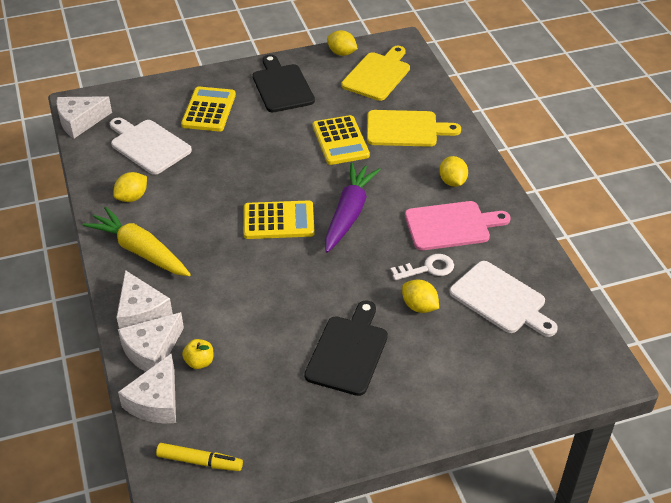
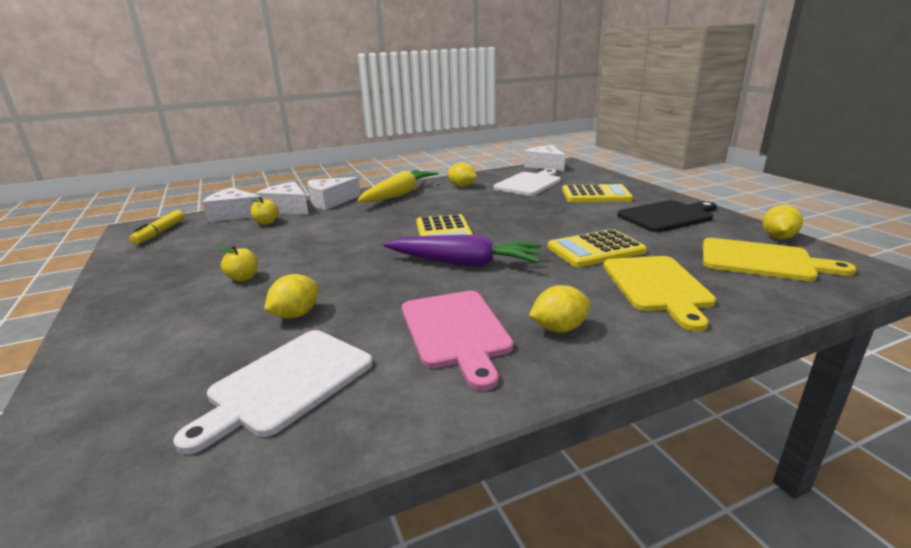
camera: 85 degrees right, 20 degrees down
(348, 351) = (243, 278): black cutting board -> yellow apple
(428, 268) = (365, 317): white key -> none

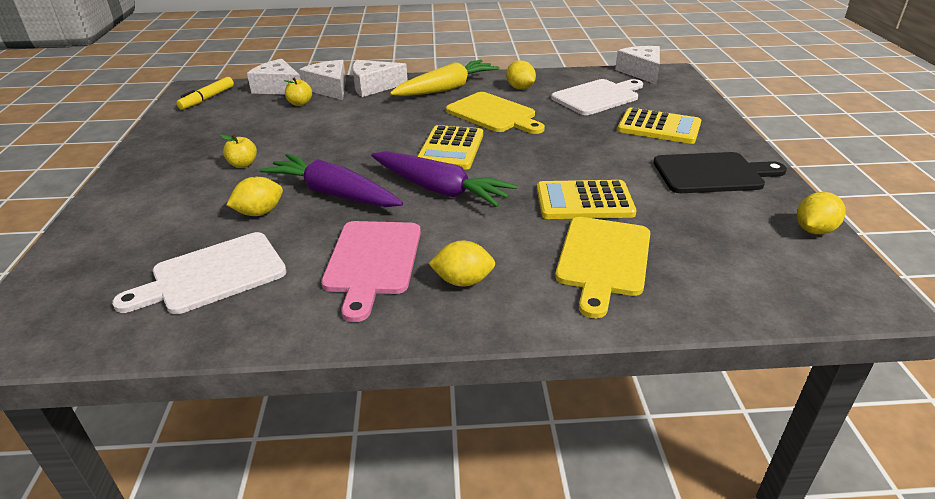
camera: 20 degrees right, 10 degrees up
(363, 284) = (333, 193): none -> purple carrot
(762, 261) = (756, 256): yellow cutting board -> yellow cutting board (494, 114)

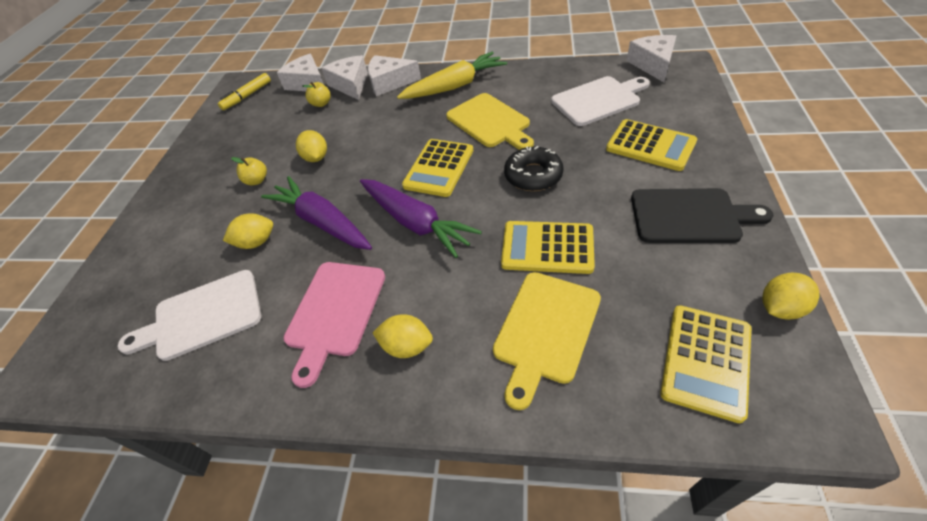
camera: 15 degrees right, 15 degrees up
(520, 88) = (524, 86): yellow lemon -> yellow lemon (316, 158)
(551, 151) = (533, 175): none -> black donut
(762, 270) = (706, 361): none -> yellow calculator

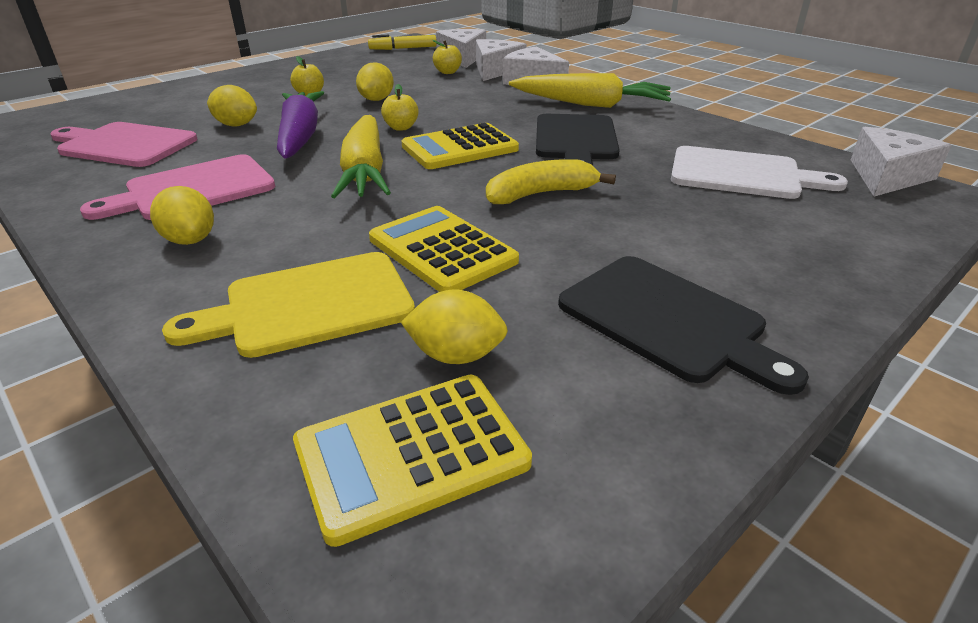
camera: 35 degrees right, 15 degrees down
(202, 316) = (124, 145): white cutting board -> pink cutting board
(376, 173) = (401, 127): none -> yellow apple
(416, 223) = (365, 171): purple carrot -> yellow carrot
(490, 122) = (576, 140): yellow cutting board -> black cutting board
(533, 175) = (541, 194): black donut -> yellow banana
(650, 145) = (738, 237): yellow calculator -> none
(780, 308) = (622, 485): yellow lemon -> yellow lemon (456, 355)

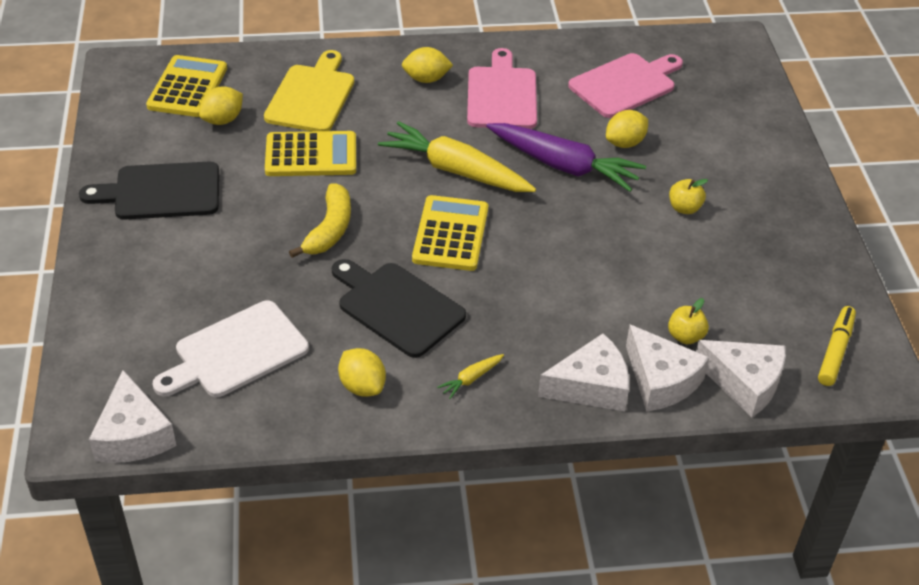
camera: 125 degrees right, 10 degrees up
(376, 99) = (626, 242): yellow lemon -> yellow lemon (362, 386)
(401, 127) = (530, 224): yellow apple -> none
(591, 104) = (471, 379): yellow carrot -> yellow carrot, size x0.41

